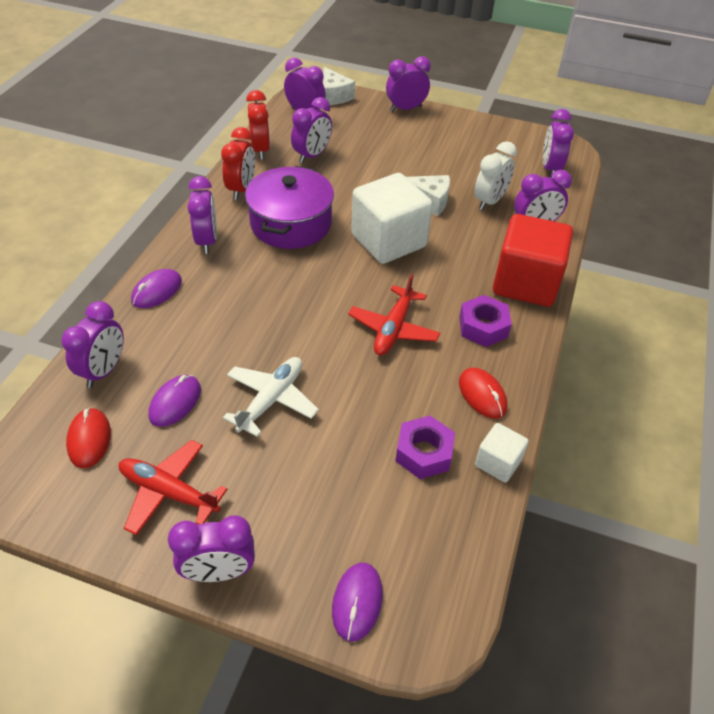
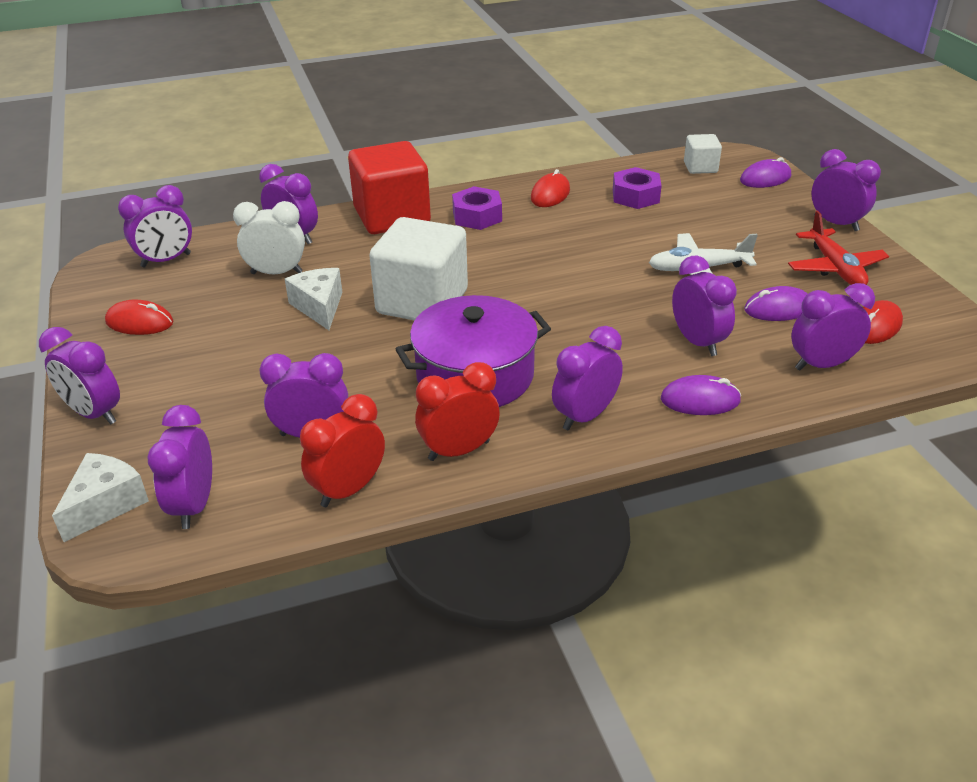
camera: 125 degrees left, 10 degrees down
(200, 330) = (697, 342): none -> purple clock
(393, 329) = (540, 251): red plane -> none
(480, 141) = (139, 322): none -> red mouse
(498, 462) = (599, 172): white cube -> white cube (700, 167)

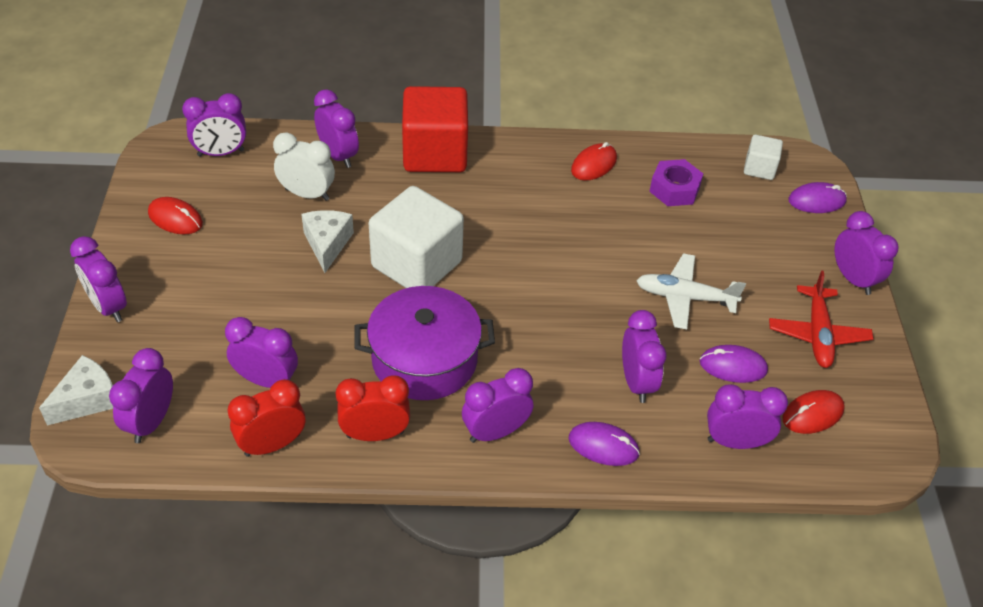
camera: 15 degrees right, 10 degrees up
(477, 216) = (512, 174): purple nut -> none

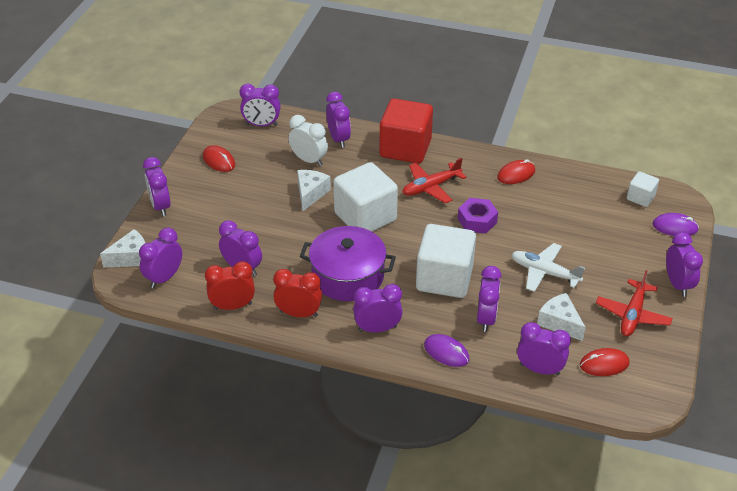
camera: 20 degrees right, 5 degrees down
(490, 203) = (430, 187): none -> red plane
(558, 334) = (444, 278): none -> white cube
(674, 189) = (569, 201): purple nut -> purple nut (477, 220)
(733, 366) = (559, 323): purple mouse -> white cheese

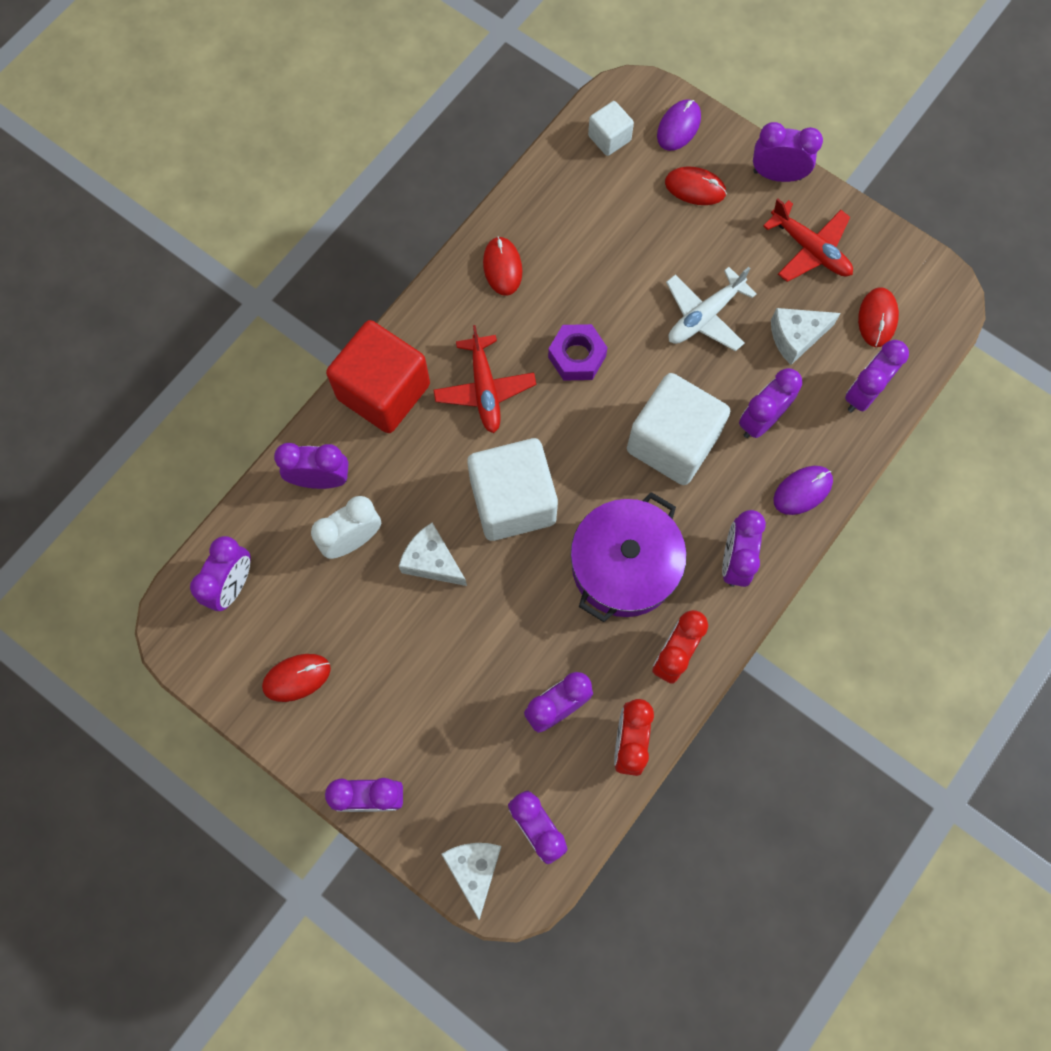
camera: 70 degrees left, 30 degrees up
(486, 318) = (761, 420): purple clock -> purple clock turned 75 degrees counterclockwise
(635, 245) = (695, 188): none -> red mouse

